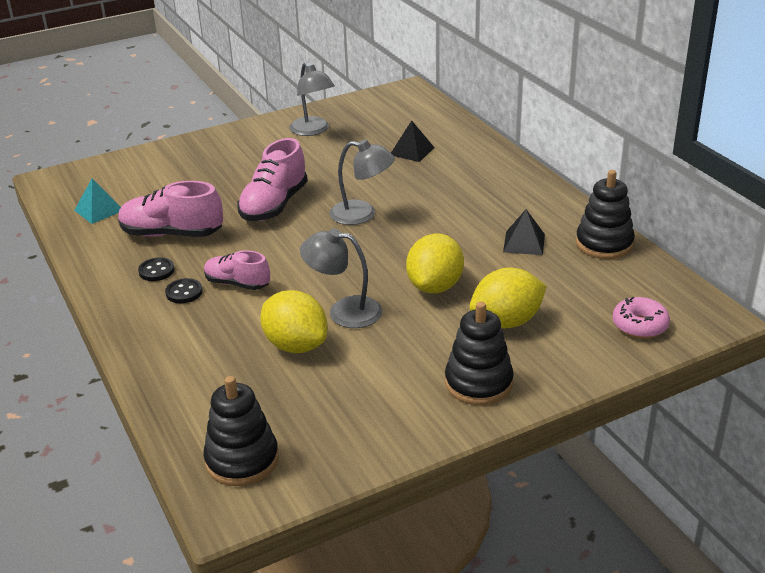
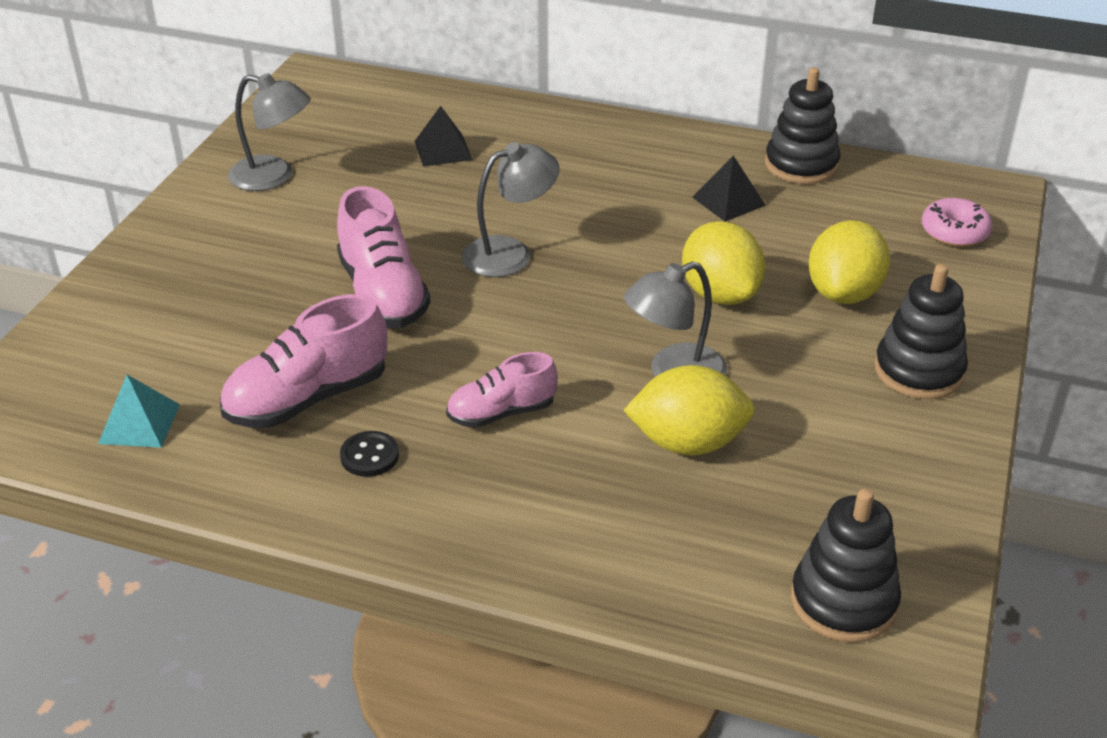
camera: 45 degrees left, 5 degrees up
(184, 292) = (453, 461): black button -> none

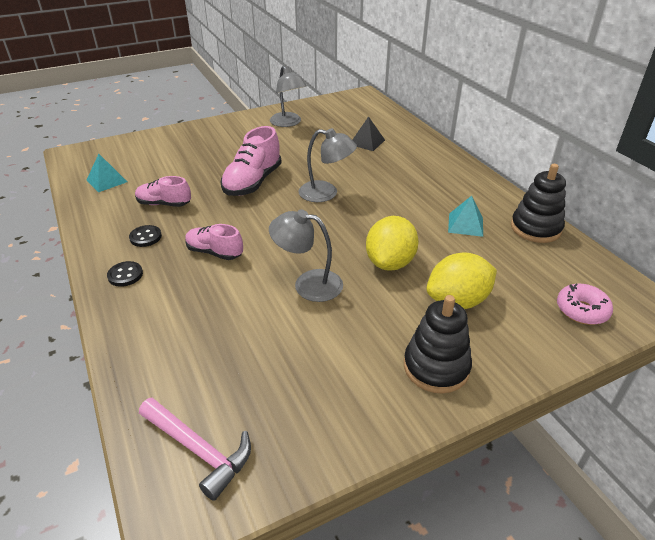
camera: 45 degrees right, 0 degrees up
(307, 399) = (164, 204): pink shoe -> pink shoe, size x0.63
(437, 516) = (125, 275): none -> black button
(688, 443) = (262, 317): yellow lemon -> none
(728, 201) = (465, 224): black pyramid -> turquoise pyramid
(843, 601) = (198, 450): black stacking toy -> pink hammer

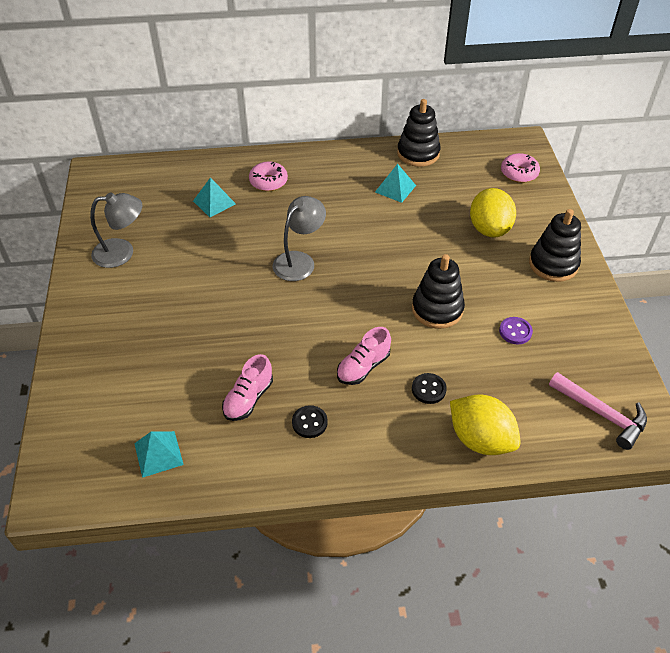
camera: 70 degrees left, 10 degrees up
(125, 275) = (372, 446): black button -> black button (428, 389)
(198, 450) = (601, 414): pink hammer -> pink hammer turned 75 degrees clockwise
(253, 182) = (245, 312): pink shoe -> none
(303, 348) = (515, 331): none -> purple button
(308, 284) = (437, 309): grey lamp -> black stacking toy
(367, 142) = (214, 202): black pyramid -> turquoise pyramid
(390, 262) = (428, 250): yellow lemon -> yellow lemon (480, 439)
(412, 158) = (268, 182): none -> pink donut

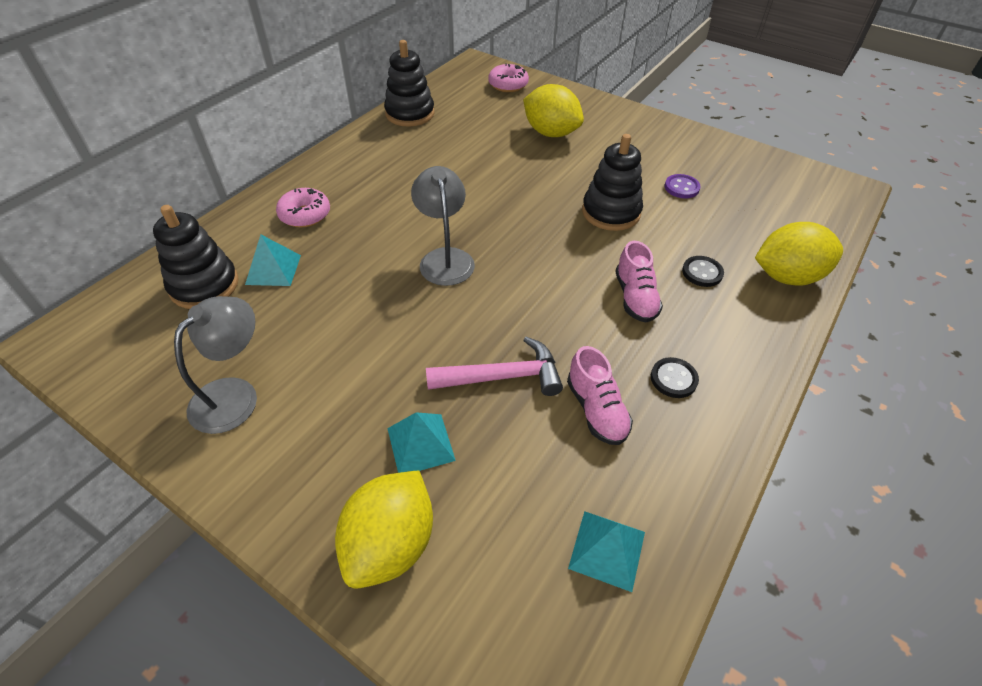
camera: 50 degrees left, 0 degrees up
(91, 367) = (390, 544): none -> yellow lemon
(395, 188) = (434, 149): turquoise pyramid -> turquoise pyramid (420, 444)
(553, 264) = (628, 128): black stacking toy -> black stacking toy (204, 285)
(601, 414) = (809, 199): pink hammer -> pink hammer (502, 377)

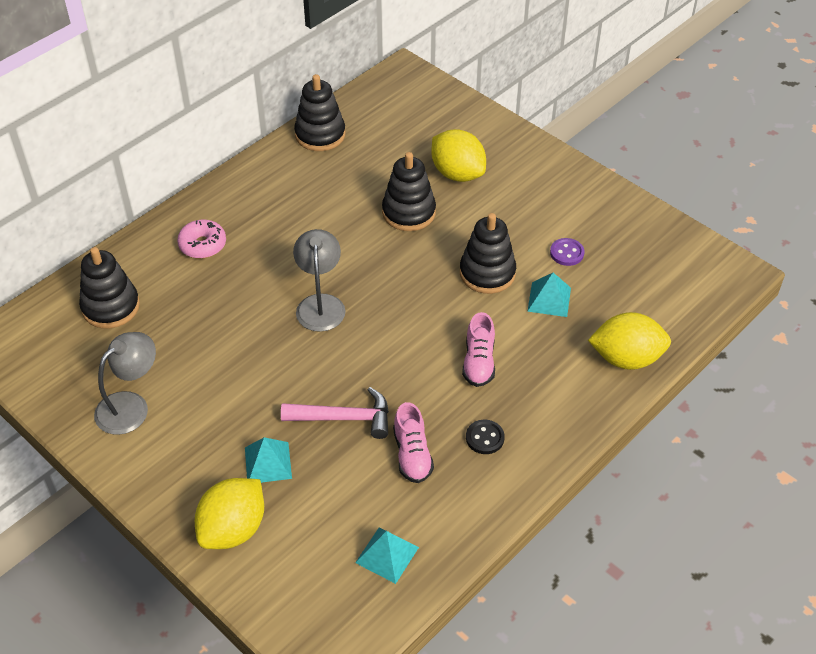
camera: 10 degrees right, 0 degrees up
(273, 269) = (169, 298): turquoise pyramid -> turquoise pyramid (549, 299)
(508, 85) = (430, 105): pink donut -> none
(514, 168) = (408, 212): none -> black stacking toy
(702, 272) = (549, 345): black button -> none

